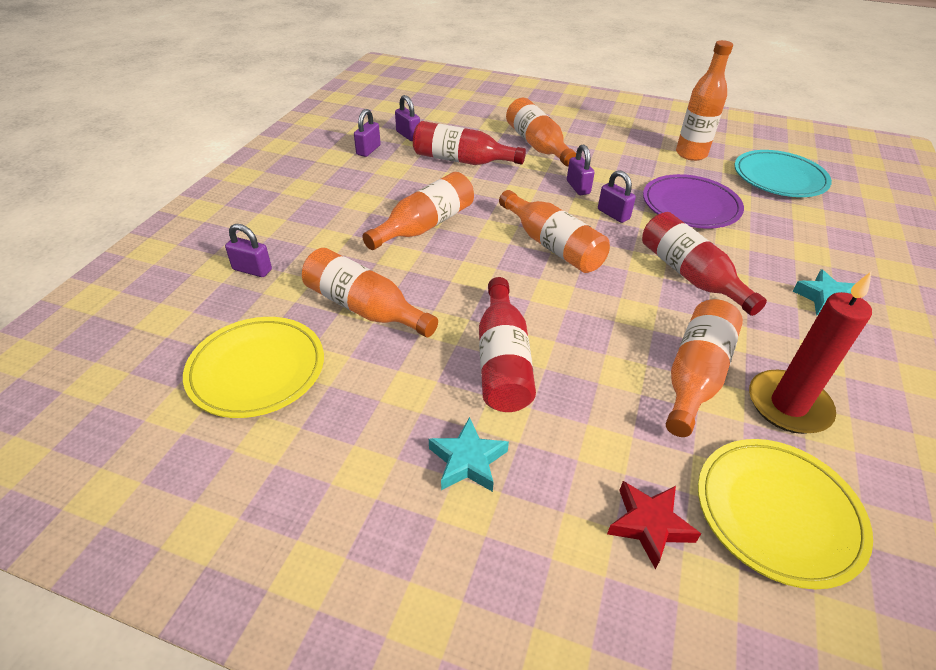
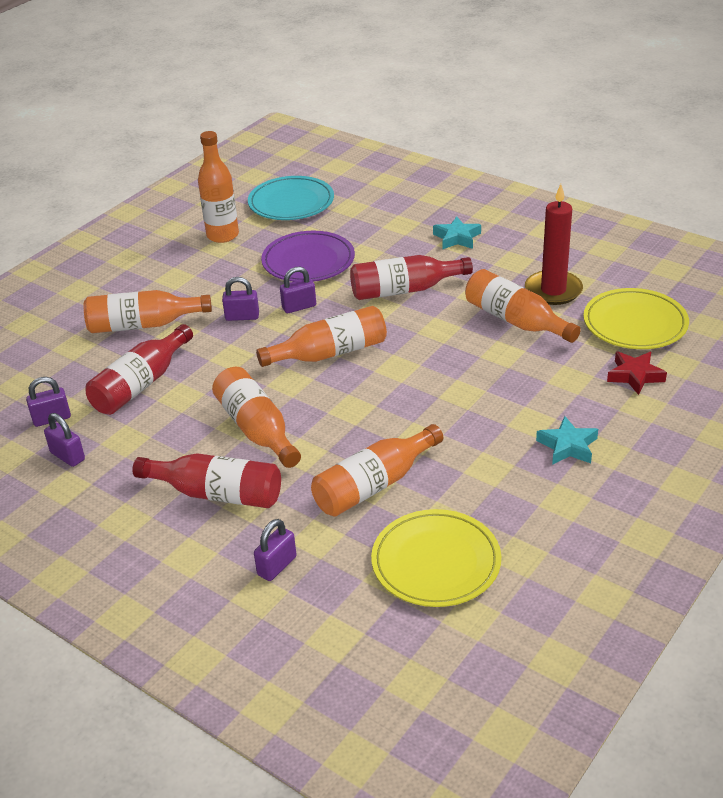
camera: 70 degrees left, 5 degrees down
(502, 360) = (470, 411): red bottle -> red bottle (217, 493)

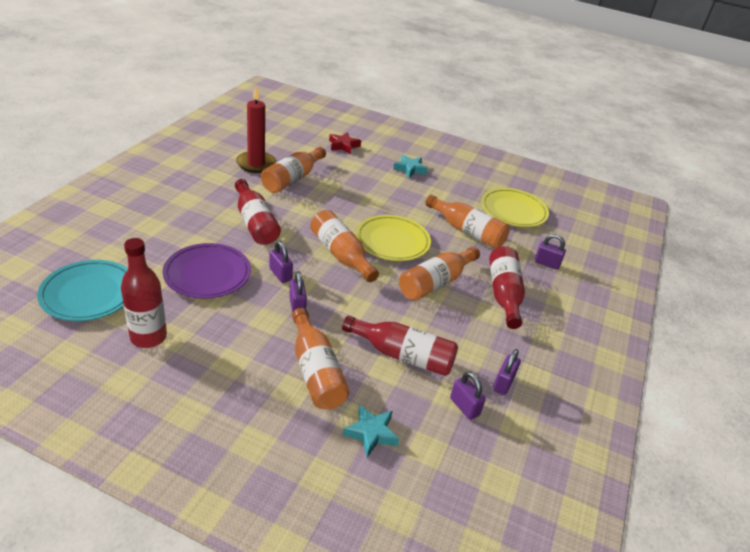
camera: 110 degrees left, 0 degrees up
(222, 235) = (148, 337): orange bottle -> red bottle
(457, 238) = (179, 199): turquoise star -> turquoise star (371, 433)
(635, 323) = (292, 141): yellow plate -> yellow plate (392, 241)

